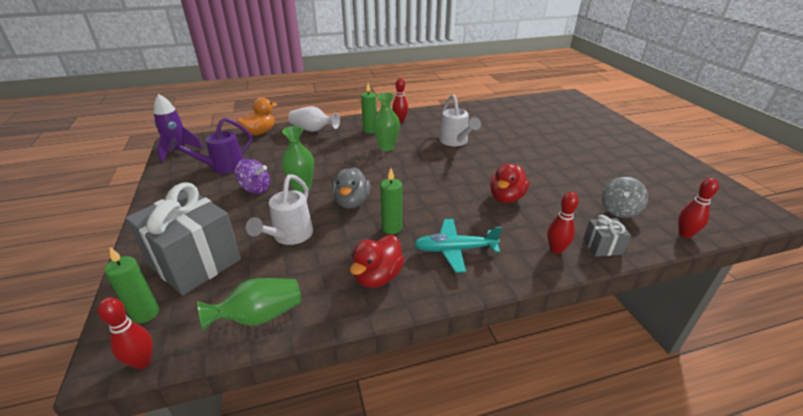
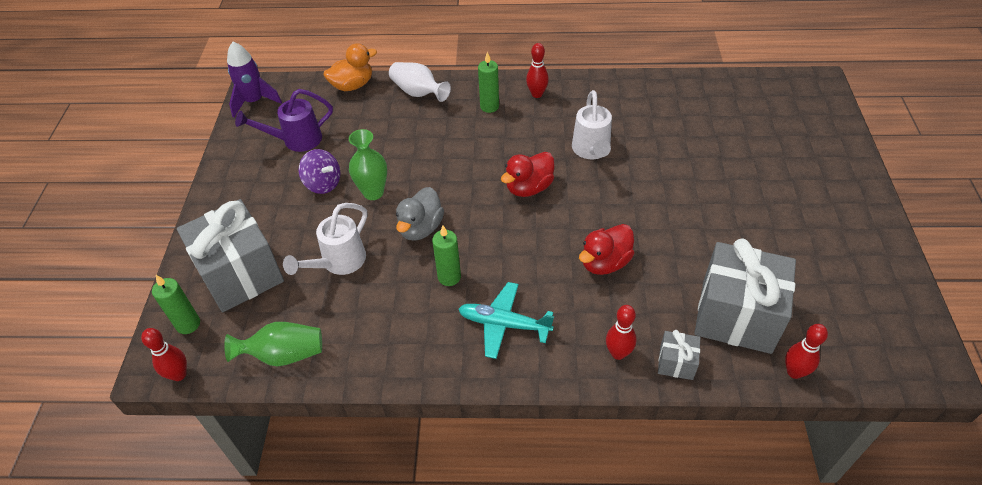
camera: 20 degrees right, 15 degrees up
(378, 277) = (408, 338): red duck -> red duck (529, 188)
(386, 147) = (497, 143): green vase -> none
(619, 210) = (736, 316): grey spinning top -> grey gift

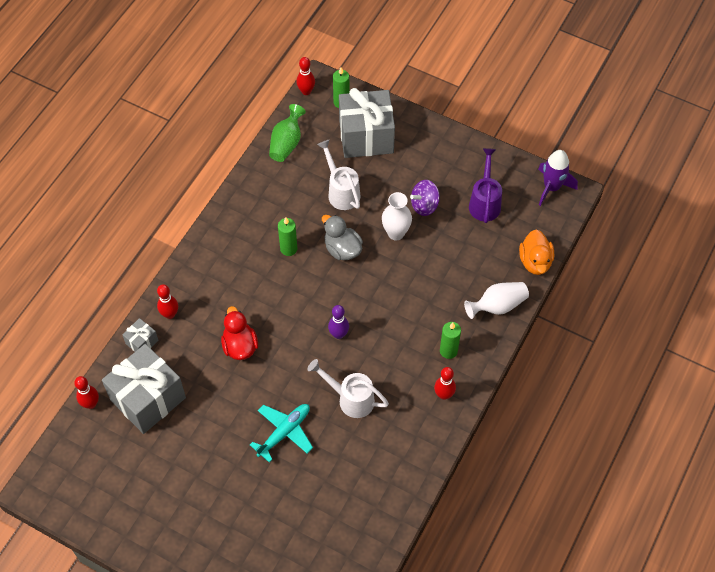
camera: 115 degrees right, 10 degrees up
(373, 192) = (396, 233): green vase -> white vase
(504, 324) = (232, 263): turquoise plane -> turquoise plane (284, 432)
(529, 188) = (338, 334): red duck -> purple bowling pin

